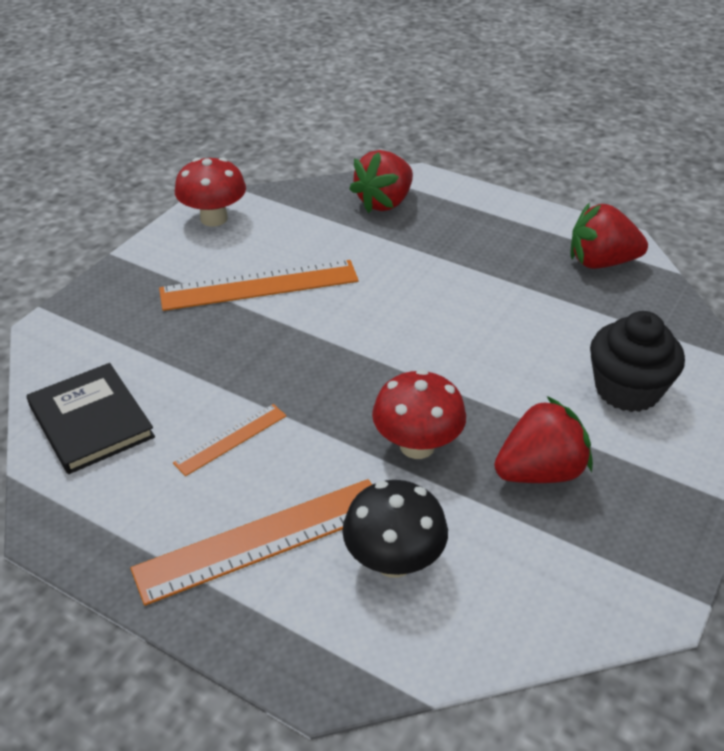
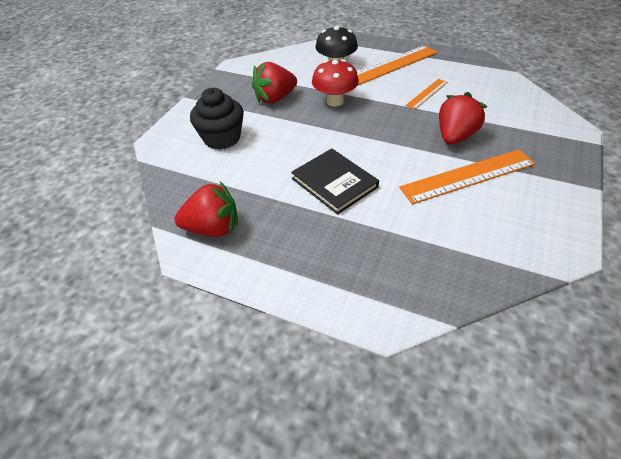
camera: 175 degrees right, 5 degrees up
(91, 421) = (501, 92): black book -> black book (334, 183)
(214, 218) = (551, 235): red mushroom -> none
(384, 202) = (407, 276): red strawberry -> red strawberry (455, 136)

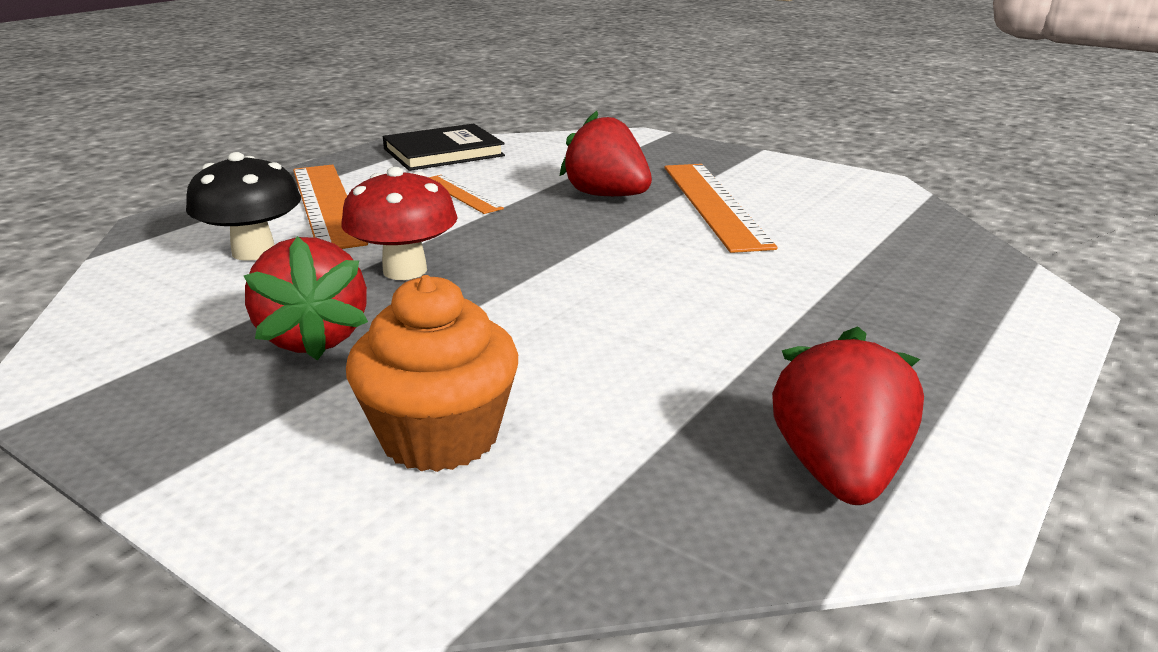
camera: 80 degrees left, 20 degrees down
(222, 138) = (440, 436): black cupcake -> orange cupcake
(334, 183) = (699, 304): black book -> black book (443, 152)

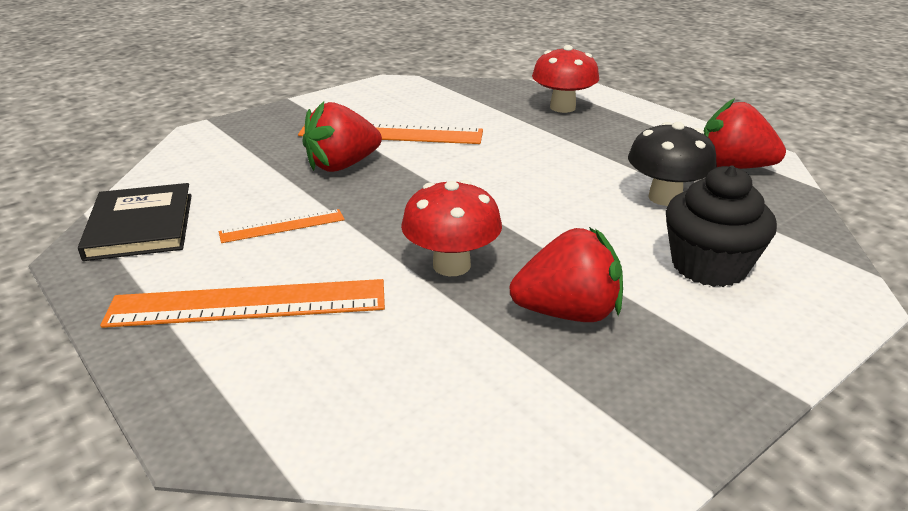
camera: 75 degrees left, 5 degrees up
(253, 252) = (360, 351): black mushroom -> black mushroom (665, 198)
(440, 436) = (709, 266): orange cupcake -> black cupcake
(939, 296) = (562, 107): none -> red mushroom

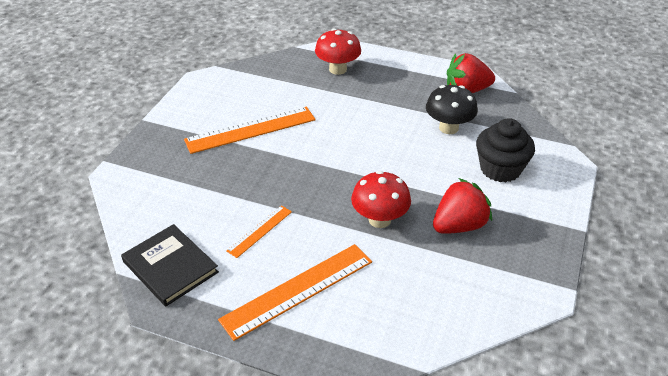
camera: 30 degrees left, 10 degrees up
(342, 165) = (247, 169): red strawberry -> none

